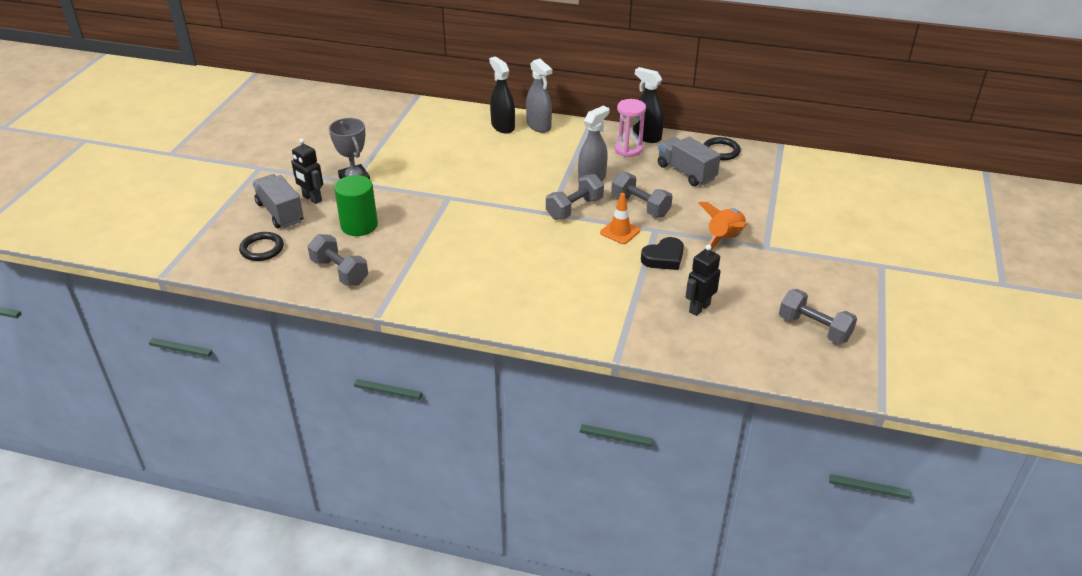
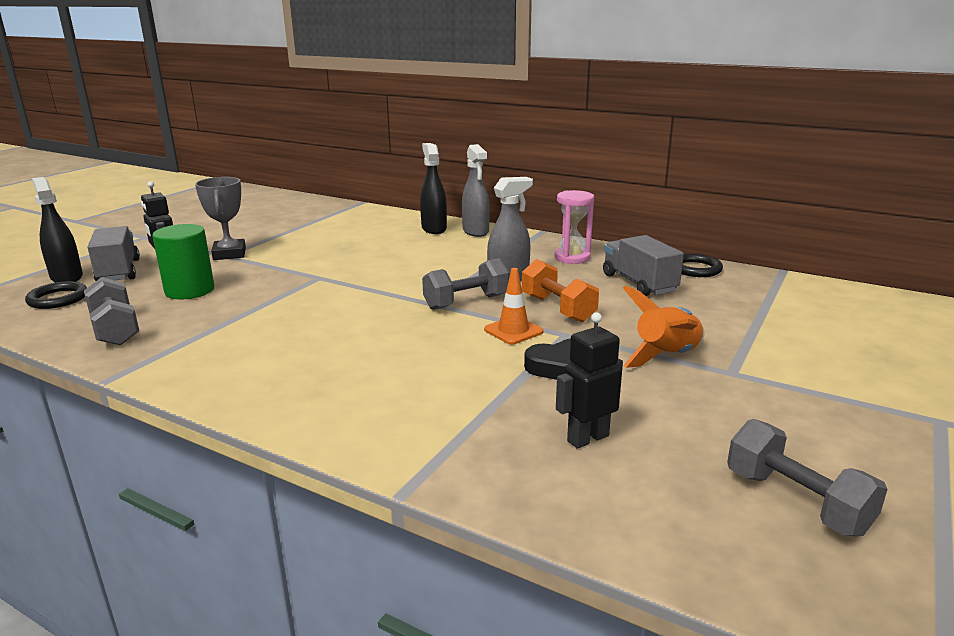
camera: 15 degrees right, 15 degrees down
(640, 206) = (558, 308): grey dumbbell -> orange dumbbell
(646, 136) = (601, 249): black spray bottle -> black spray bottle (67, 277)

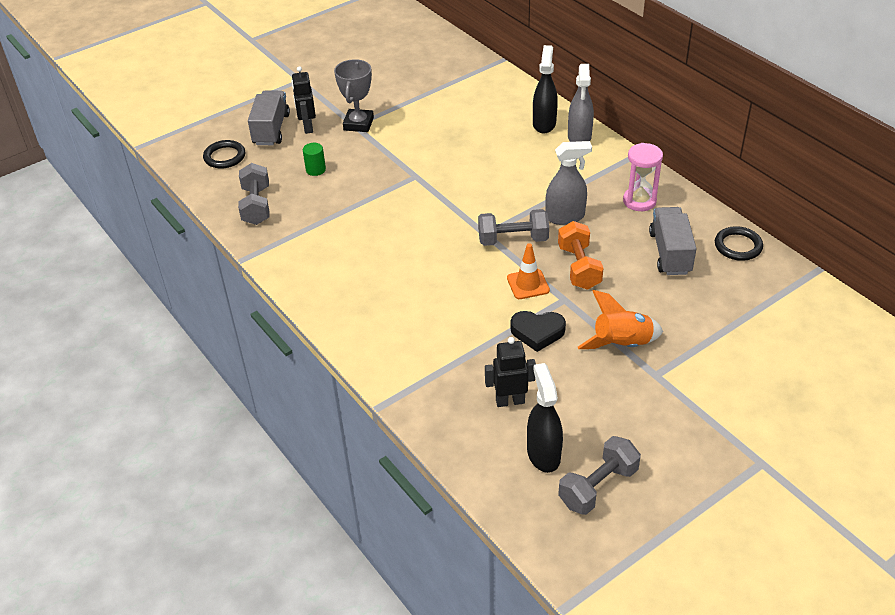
camera: 25 degrees right, 20 degrees up
(67, 277) = (234, 128): black spray bottle -> black spray bottle (543, 454)
(190, 290) = (315, 170): green cylinder -> green cylinder, size x0.53
(796, 502) = (598, 487): grey dumbbell -> grey dumbbell turned 60 degrees clockwise

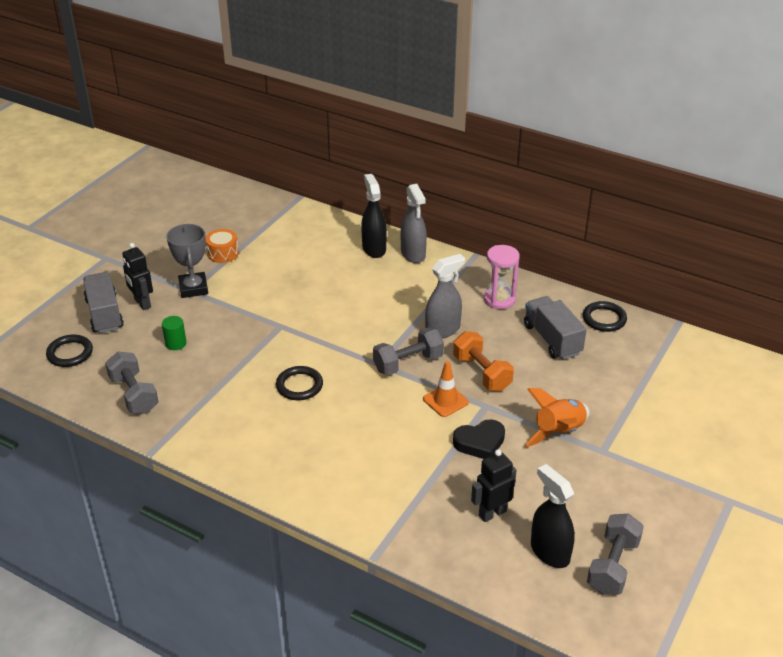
camera: 25 degrees left, 5 degrees down
(401, 235) = (299, 386): none -> black ring
(402, 98) = (223, 253): none -> orange drum

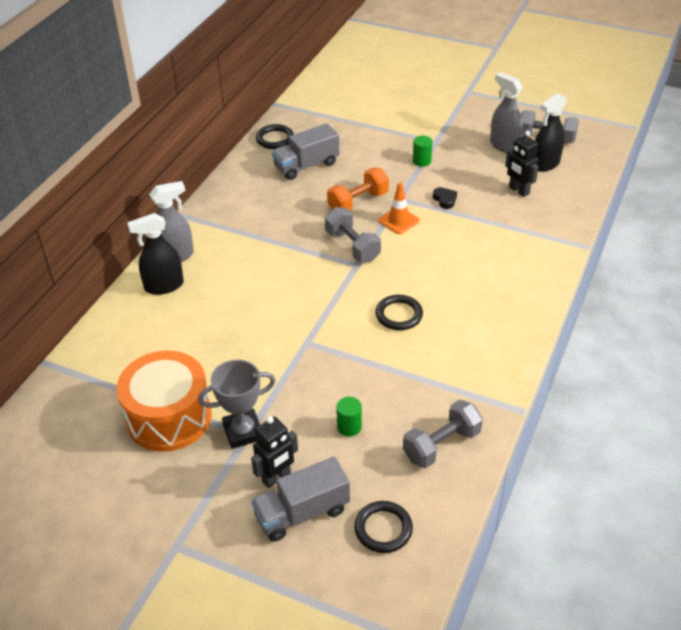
camera: 95 degrees left, 5 degrees up
(223, 253) = (169, 417): orange drum -> orange drum, size x2.12
(443, 330) = (301, 228): grey spray bottle -> grey spray bottle (504, 145)
(480, 443) = (445, 200): black heart -> black heart, size x0.63
(499, 299) = (251, 196): pink hourglass -> none
(559, 432) = (421, 161): orange rocket -> green cylinder

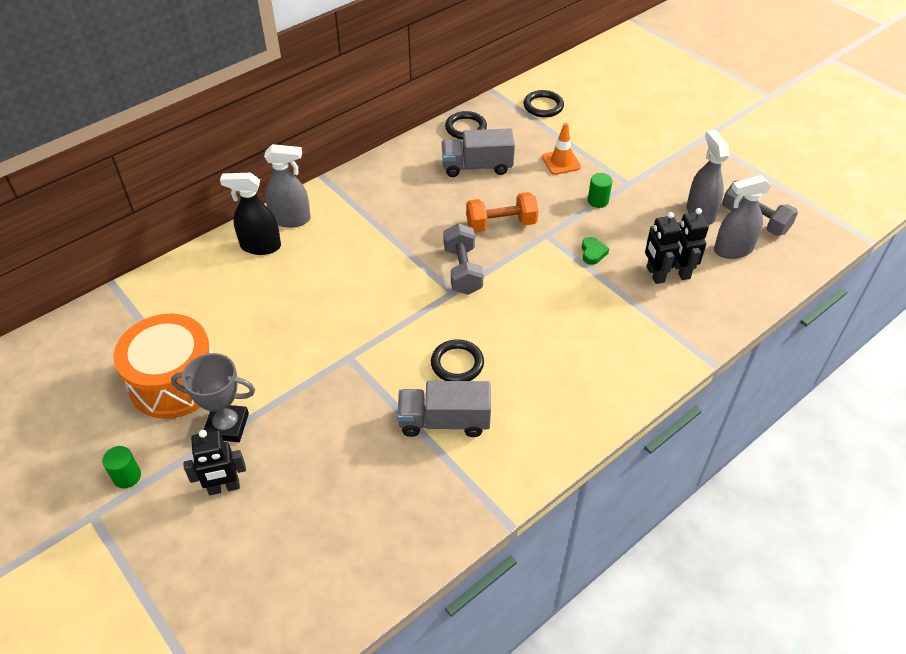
camera: 25 degrees right, 5 degrees up
(302, 513) = (221, 535): grey truck -> grey truck (444, 421)
(349, 427) = (326, 465): green cylinder -> green cylinder (127, 476)
(383, 529) = (282, 590): black ring -> black ring (543, 106)
(398, 221) = (528, 259): orange traffic cone -> orange traffic cone (561, 162)
(441, 445) = (401, 526): grey dumbbell -> none
(445, 200) = (592, 253): black heart -> green heart
(502, 199) = (655, 274): none -> black robot
(545, 164) = (732, 250): black spray bottle -> grey spray bottle

